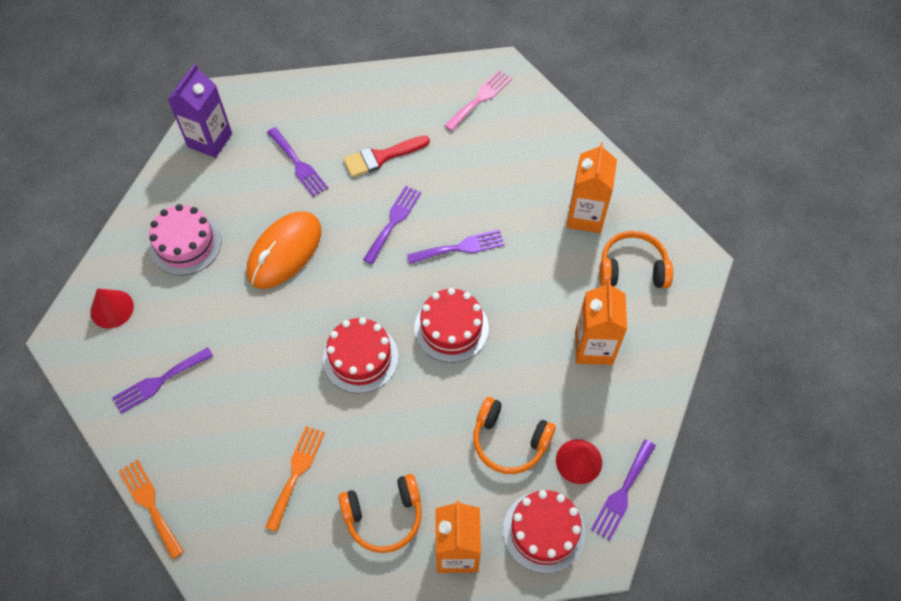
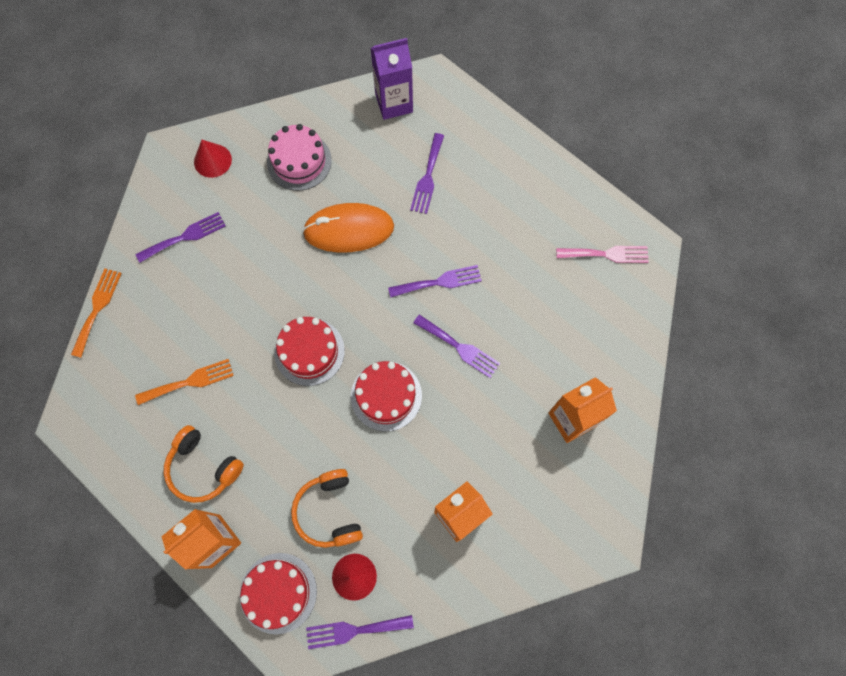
camera: 50 degrees right, 10 degrees up
(159, 381) = (185, 237): purple fork -> purple fork turned 135 degrees clockwise
(381, 157) = (486, 227): red brush -> none
(632, 268) = (556, 493): orange headphones -> none

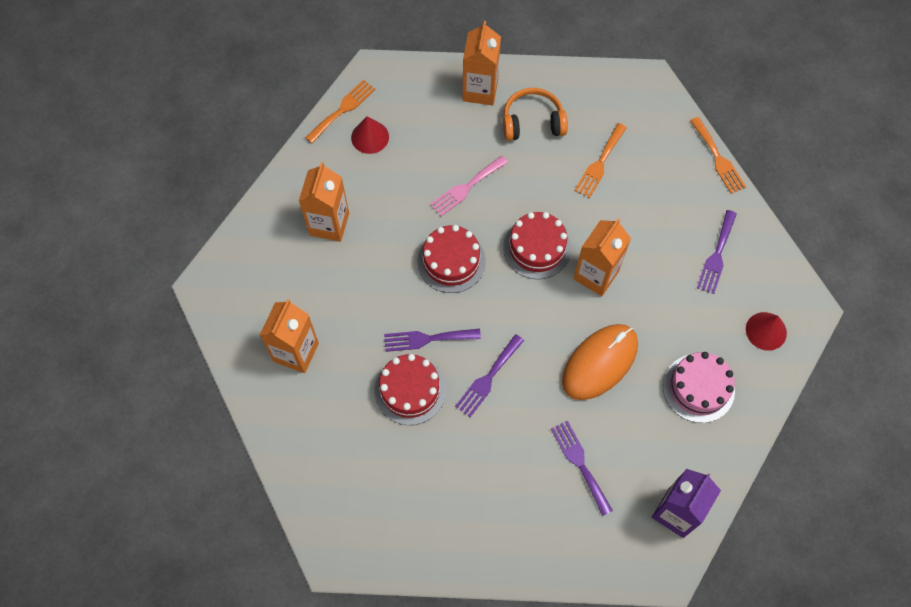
camera: 140 degrees right, 5 degrees down
(278, 592) = (411, 93): red cake -> red cake (410, 390)
(287, 294) = (596, 275): none -> orange carton
(329, 511) = (422, 160): orange headphones -> none
(354, 630) = (343, 109): purple fork -> orange fork
(606, 254) = (368, 517): pink fork -> pink fork (466, 187)

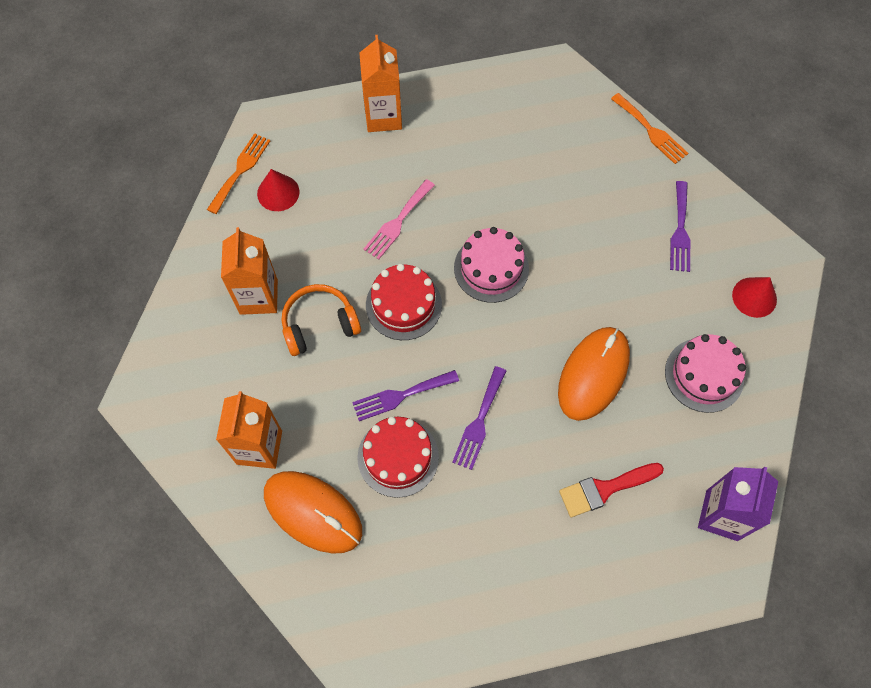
camera: 15 degrees left, 0 degrees up
(326, 418) = (313, 512): none -> orange mouse
(532, 122) = (448, 137): orange headphones -> orange headphones (319, 324)
(537, 248) = (491, 268): red cake -> pink cake
(580, 463) = (604, 489): purple fork -> red brush
(596, 275) = (561, 282): orange carton -> none
(599, 163) = (531, 164): orange fork -> none

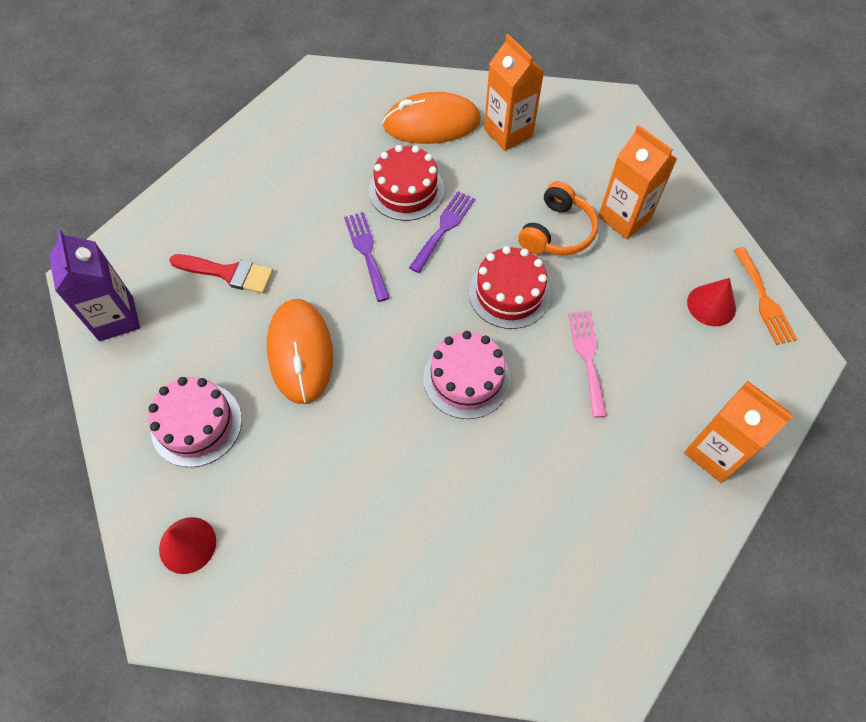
camera: 140 degrees right, 5 degrees down
(604, 489) = (228, 273): red brush -> red brush turned 75 degrees clockwise
(651, 131) = (433, 678): orange fork -> none
(680, 231) = (313, 564): purple fork -> none

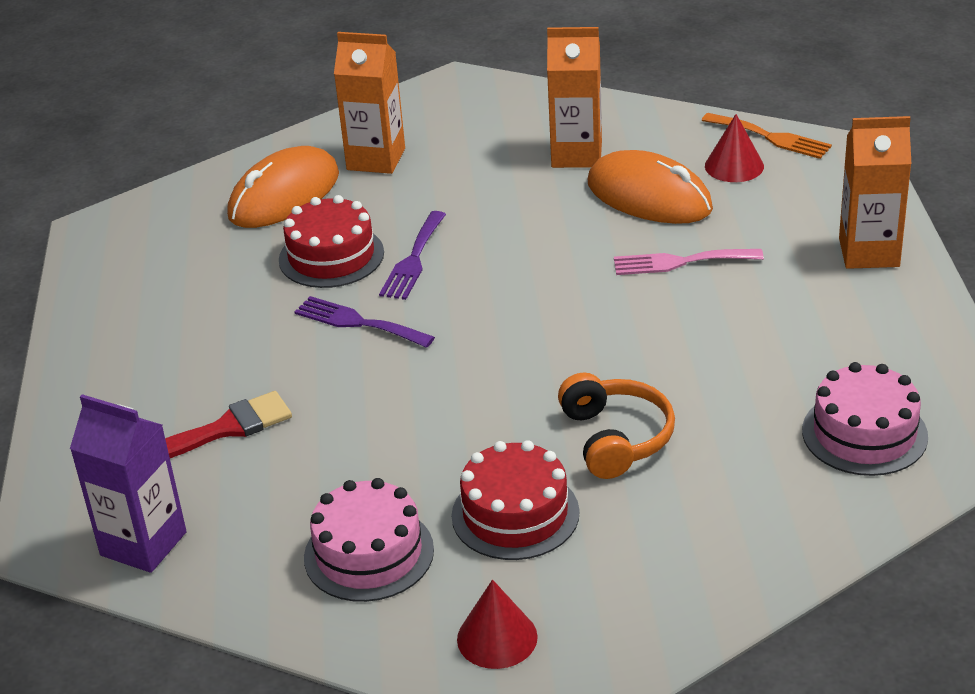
camera: 40 degrees left, 25 degrees down
(300, 352) = (400, 432): orange mouse -> orange mouse (649, 196)
(444, 228) = (413, 260): purple fork -> purple fork turned 150 degrees counterclockwise
(466, 378) = (593, 344): pink cake -> pink cake (864, 433)
(509, 293) = (546, 264): red cake -> red cake (515, 514)
(557, 232) = (529, 199): orange headphones -> orange headphones (616, 438)
(587, 357) = (680, 262): pink fork -> pink fork turned 45 degrees counterclockwise

